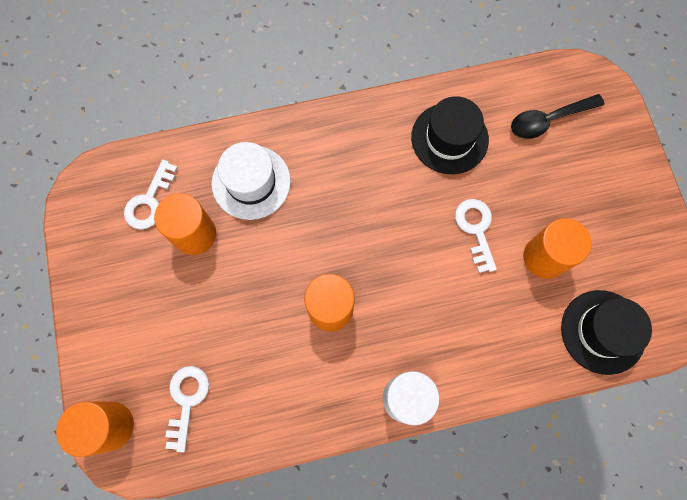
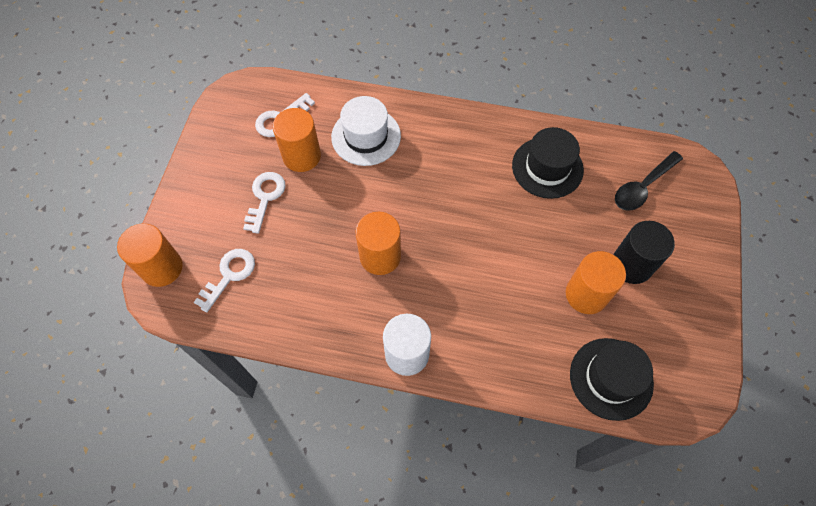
camera: 25 degrees right, 10 degrees down
(475, 229) = (535, 246): white key -> white key (265, 197)
(548, 120) = (642, 187): black spoon -> black spoon turned 45 degrees counterclockwise
(572, 207) = (631, 265): none -> black cylinder

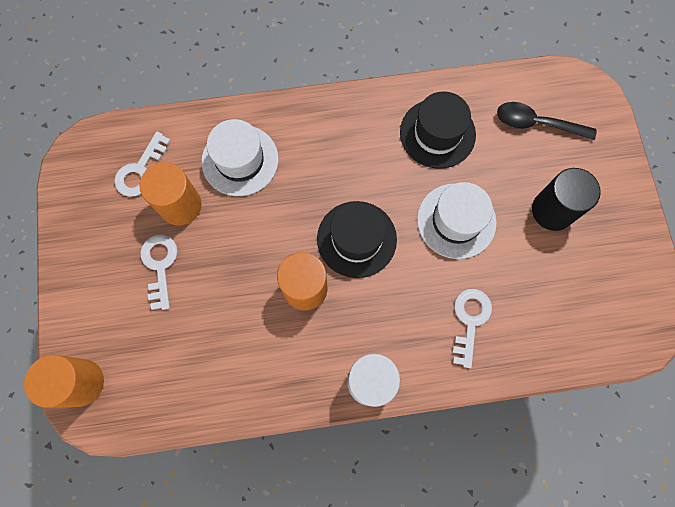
camera: 20 degrees left, 10 degrees up
(229, 275) = (157, 364): white key -> white key (469, 320)
(537, 245) = (456, 221): none -> white hat
(586, 294) = (520, 256): orange cylinder -> none
(611, 378) = (571, 334): black hat -> black hat (356, 239)
(642, 187) = (536, 123): black spoon -> black spoon turned 75 degrees clockwise

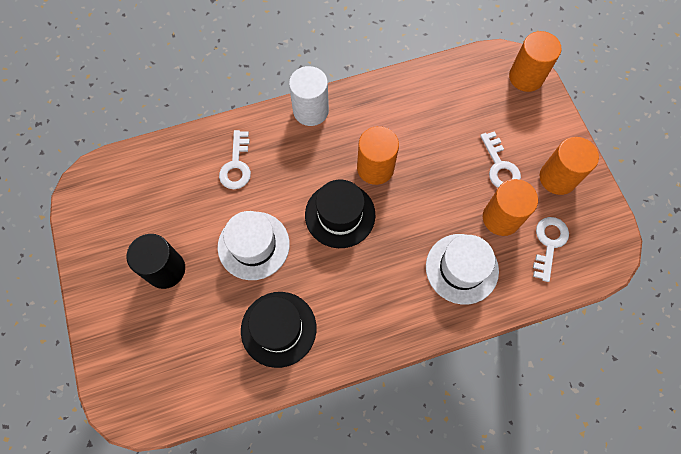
camera: 170 degrees right, 5 degrees down
(100, 240) = (557, 178): none -> orange cylinder
(536, 123) = (179, 357): black spoon -> none

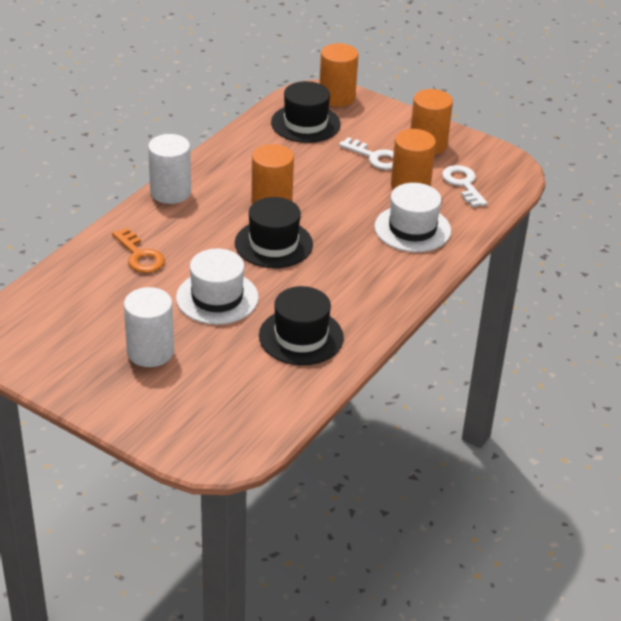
camera: 40 degrees left, 30 degrees down
(165, 269) = (150, 352): black cylinder -> white cylinder
(236, 165) = (140, 256): white key -> orange key
(474, 94) = (305, 123): none -> black hat

